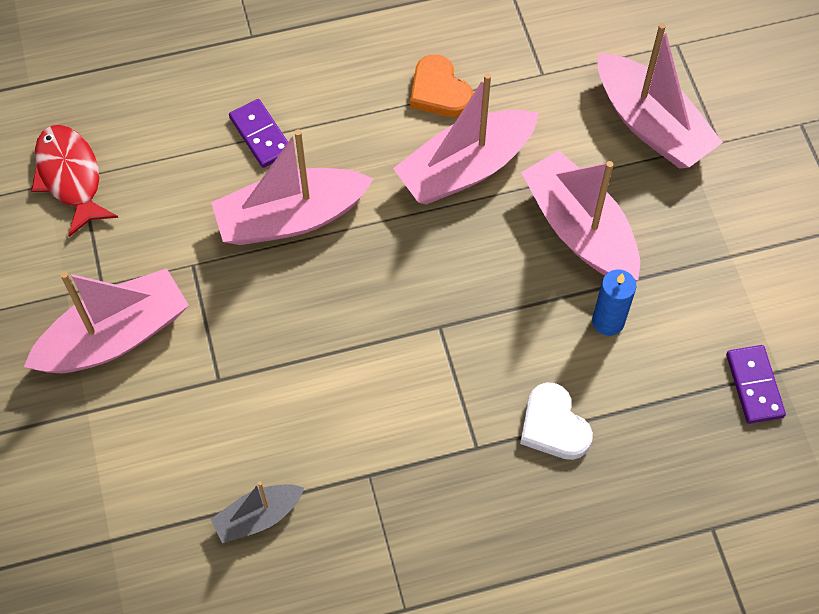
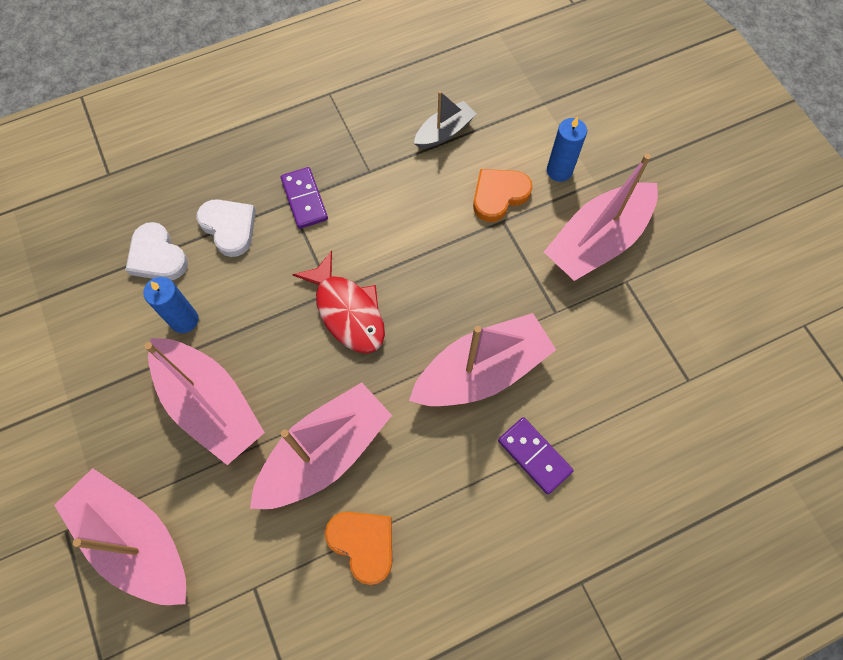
camera: 170 degrees right, 5 degrees up
(70, 177) = (698, 378): red fish -> red fish (347, 311)
(126, 435) = (559, 171): none -> blue candle
(213, 413) = (499, 195): none -> orange heart
(642, 402) = (157, 256): none -> white heart
(754, 385) = (61, 284): purple domino -> purple domino (304, 199)

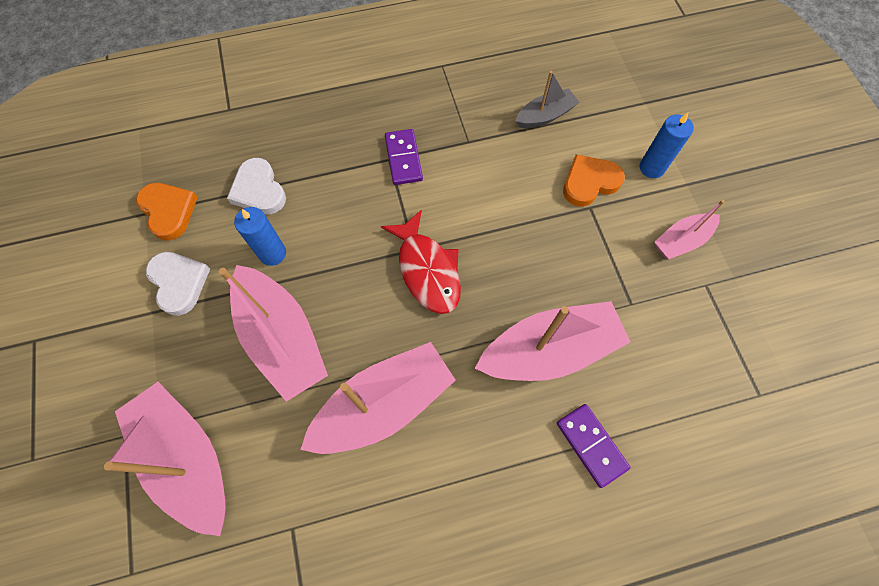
camera: 10 degrees right, 0 degrees up
(229, 227) = (329, 174): white heart -> white heart (179, 283)
(363, 544) = (406, 504): orange heart -> orange heart (169, 211)
(597, 241) = (681, 241): pink boat -> pink boat, size x0.54

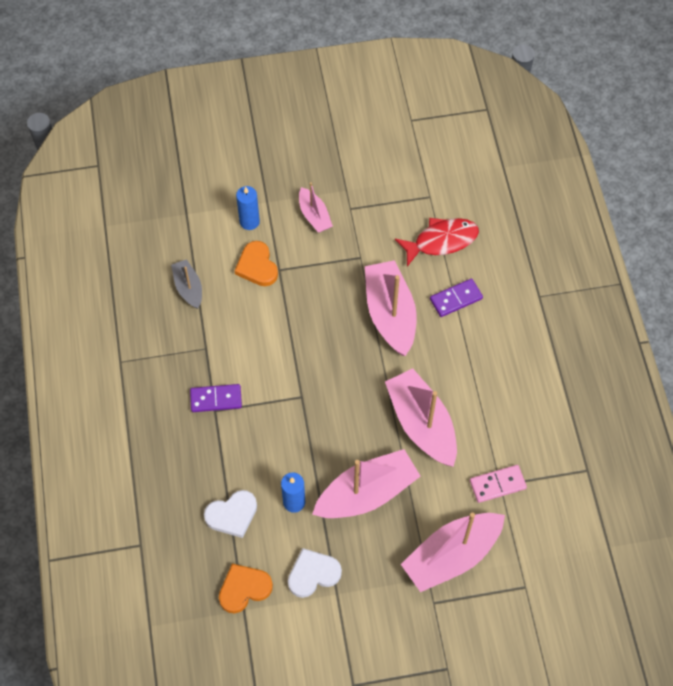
camera: 85 degrees left, 5 degrees down
(291, 524) = (497, 485): none -> pink domino
(427, 270) = (320, 388): red fish -> red fish (441, 241)

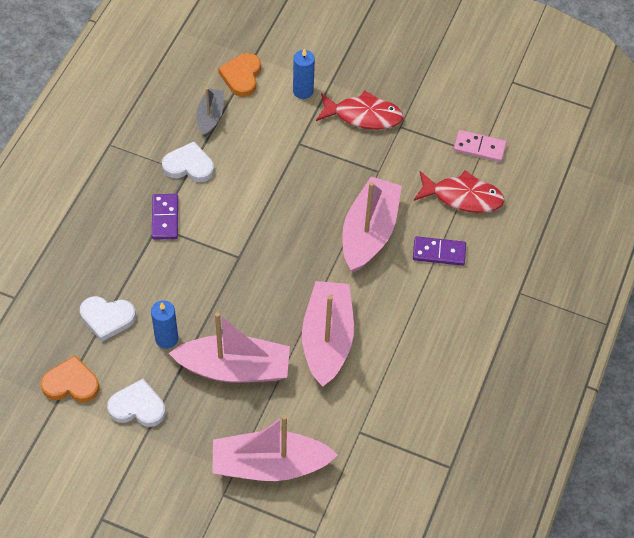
camera: 30 degrees right, 5 degrees down
(202, 341) = (189, 166): none -> white heart
(216, 399) = (165, 218): purple domino -> purple domino turned 60 degrees clockwise
(257, 266) = (282, 130): orange heart -> orange heart (242, 76)
(314, 216) = (363, 116): pink boat -> red fish
(497, 485) = (357, 430): pink domino -> pink domino (479, 148)

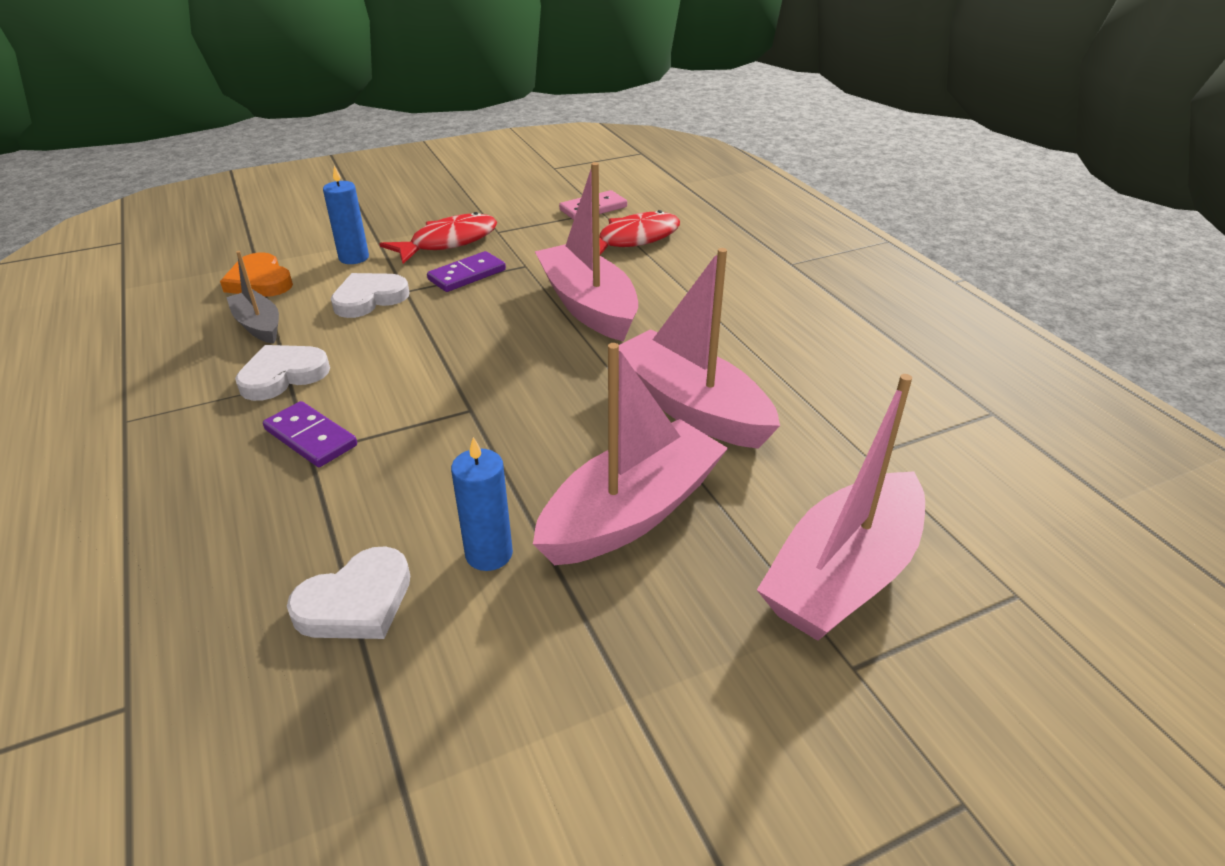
camera: 45 degrees left, 20 degrees down
(71, 383) = (400, 743): orange heart -> none
(137, 407) = (563, 673): white heart -> white heart (369, 298)
(439, 252) = (678, 281): purple domino -> purple domino (467, 275)

